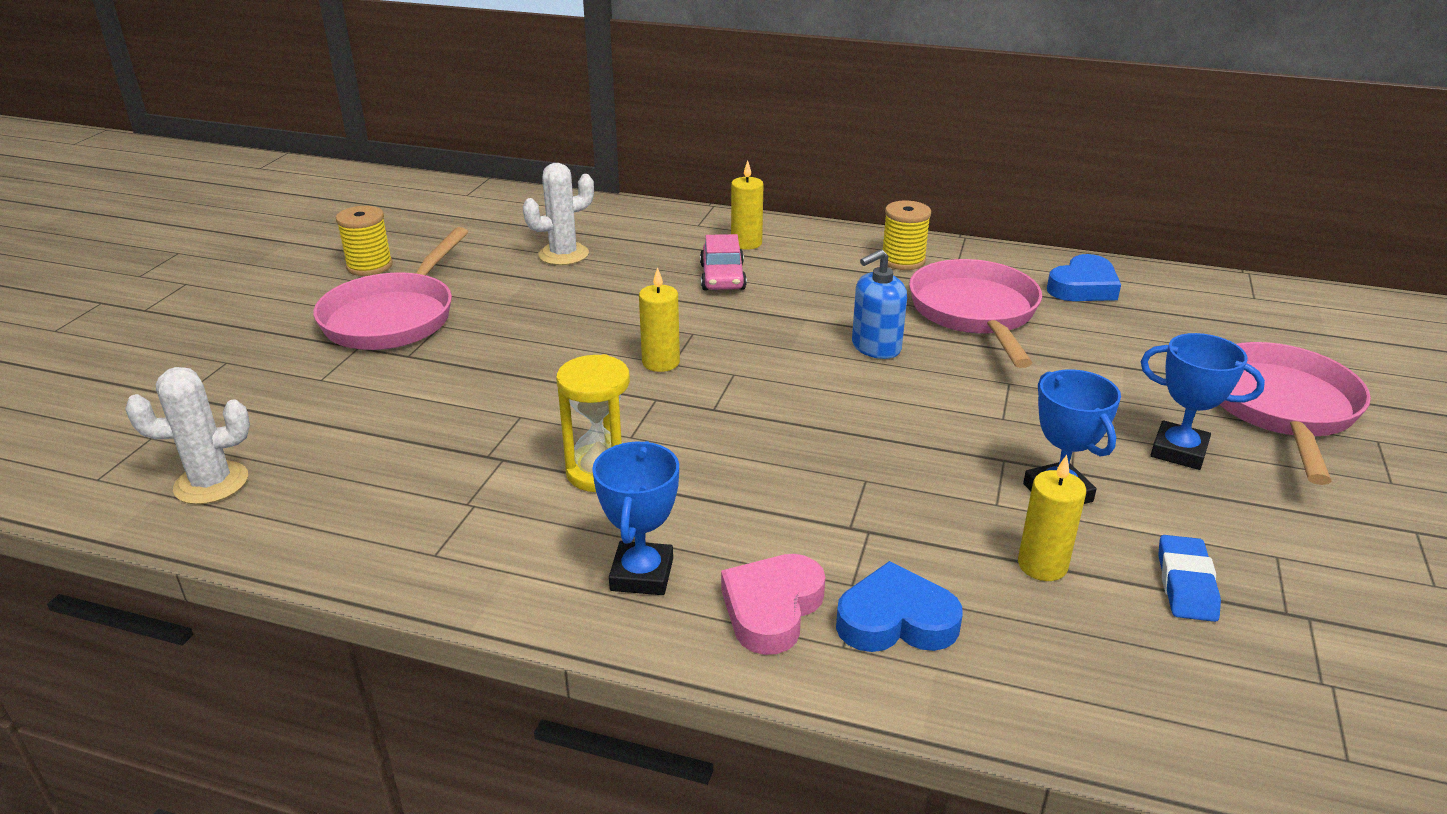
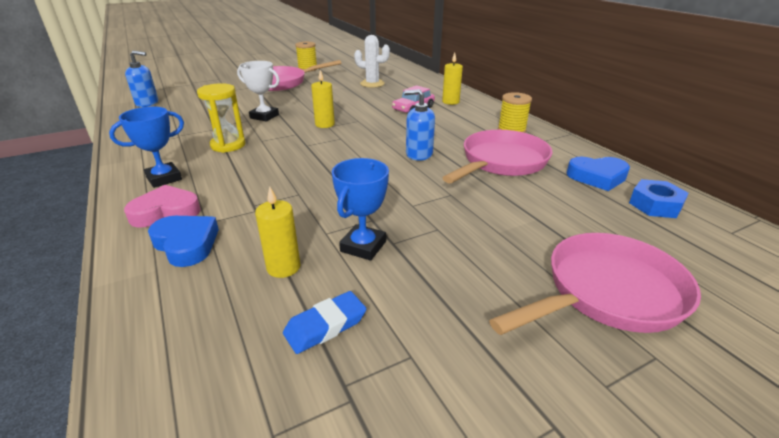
camera: 45 degrees right, 0 degrees up
(211, 483) = (147, 103): white cactus -> blue soap dispenser
(531, 395) = (264, 116): none -> white trophy
(1171, 297) = (655, 205): none -> blue nut
(1178, 451) = (475, 270): blue trophy -> none

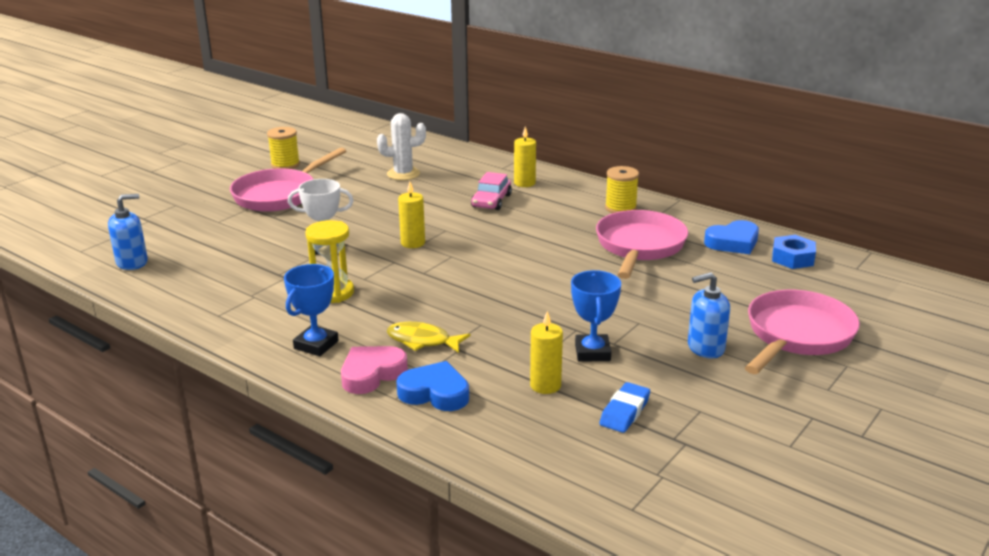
camera: 25 degrees left, 5 degrees down
(238, 195) = (422, 341): none -> yellow fish
(419, 154) = (553, 256): blue soap dispenser -> blue soap dispenser (705, 348)

